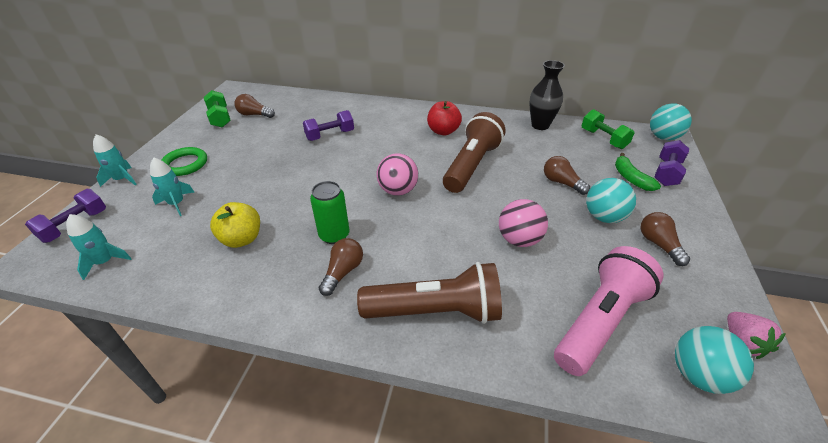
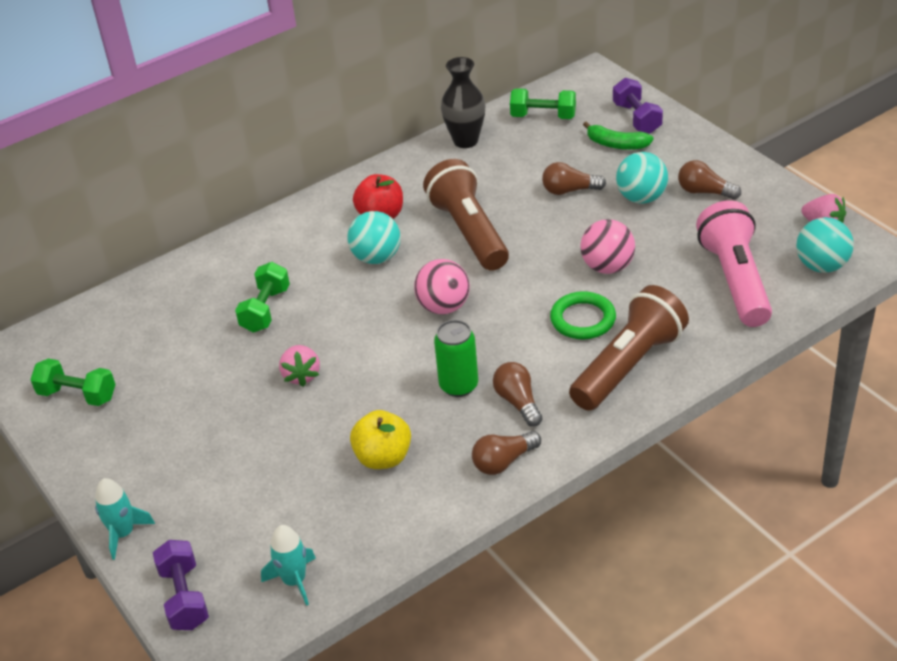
camera: 45 degrees left, 0 degrees up
(176, 203) = (248, 494): turquoise rocket -> none
(185, 164) = (162, 463): green ring -> green ring (583, 319)
(254, 115) = (115, 358): brown light bulb -> brown light bulb (503, 462)
(290, 172) = (301, 375): none -> pink strawberry
(330, 135) = (265, 310): purple dumbbell -> green dumbbell
(663, 137) = (590, 79): turquoise ball -> turquoise ball (376, 257)

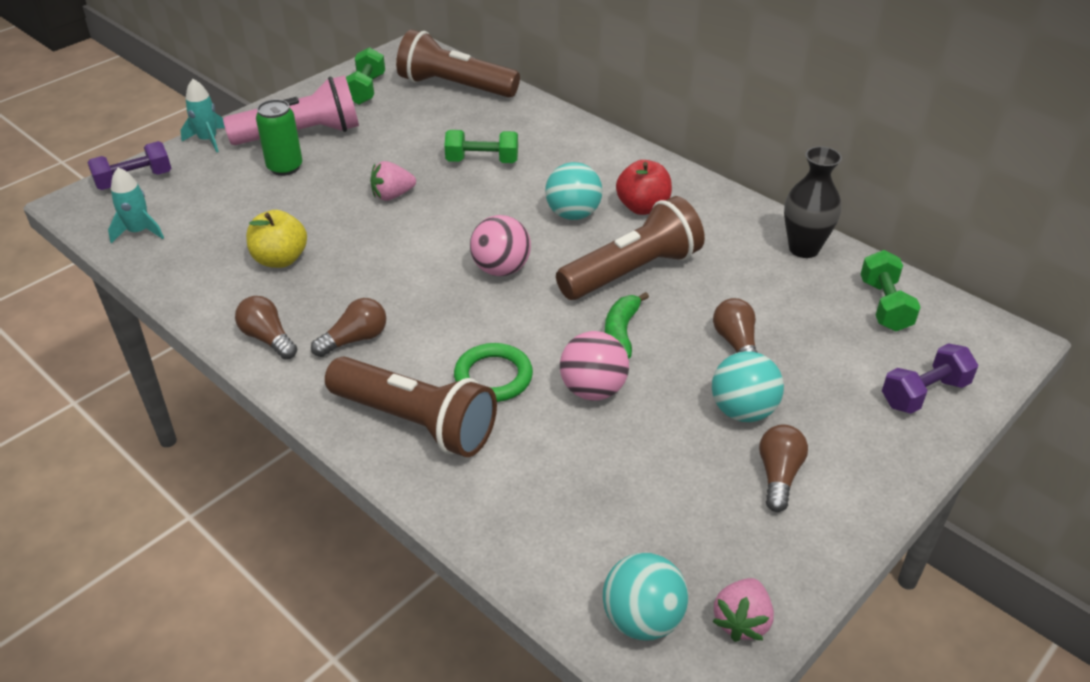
camera: 75 degrees right, 0 degrees up
(109, 323) = (454, 86): none -> brown flashlight
(459, 386) = (379, 294): green can -> green can (285, 167)
(616, 144) = (853, 378): green banana -> green banana (621, 332)
(735, 280) = (591, 517): pink flashlight -> pink flashlight (301, 134)

